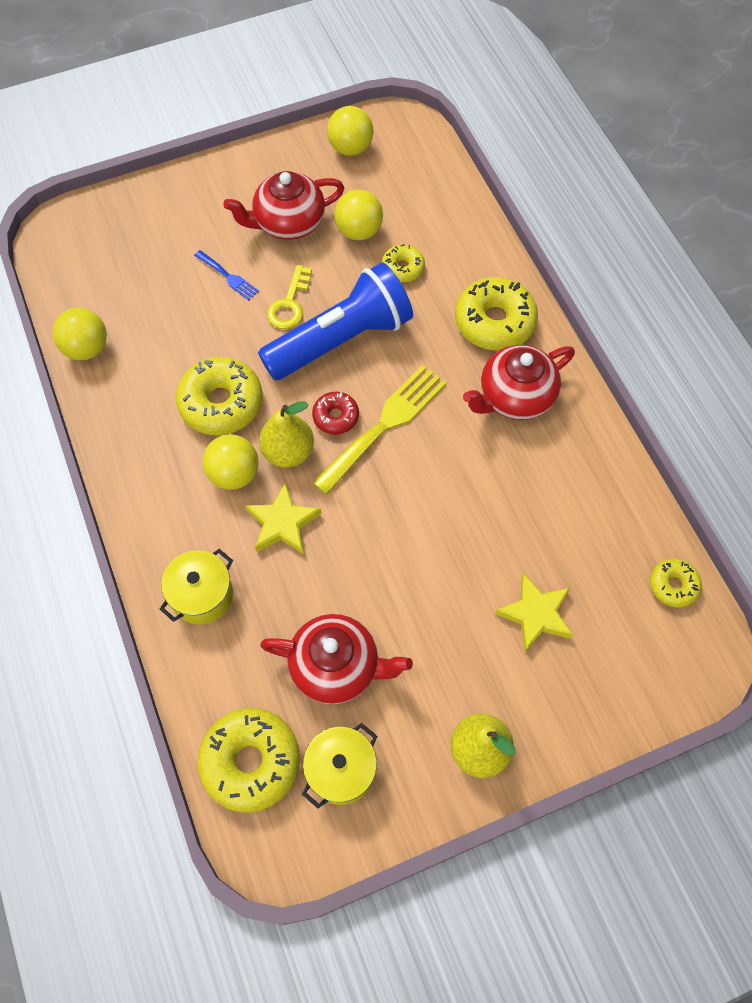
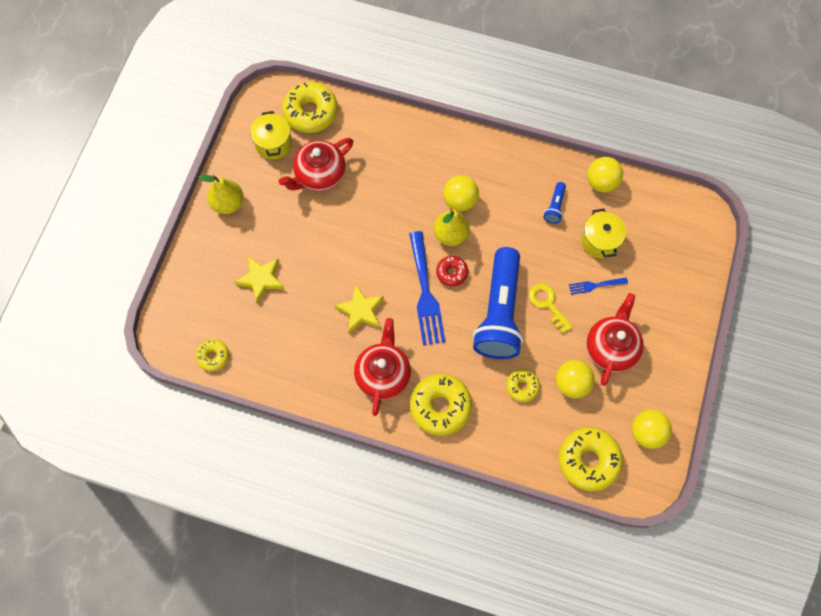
camera: 130 degrees right, 5 degrees up
(159, 373) = (554, 207): none -> blue flashlight
(202, 595) = (406, 144): yellow pot -> yellow pot (600, 241)
(221, 403) = (509, 223): yellow donut -> yellow donut (588, 460)
(282, 523) = (412, 203): yellow star -> yellow star (361, 311)
(384, 424) = (425, 293): yellow fork -> blue fork

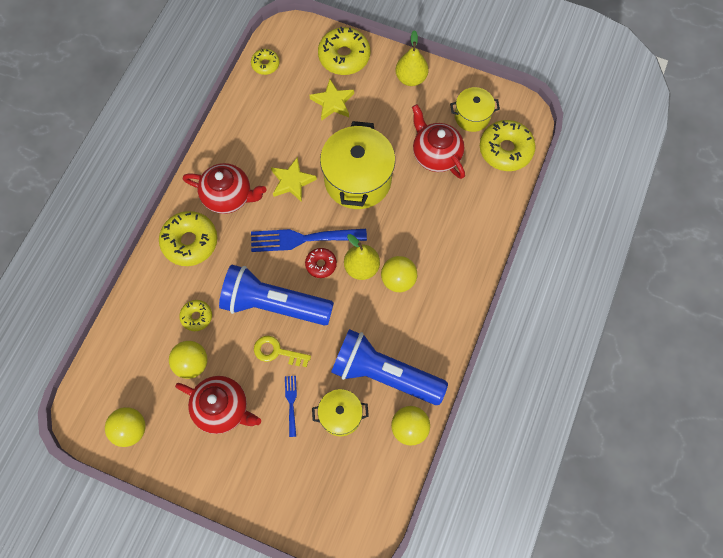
camera: 95 degrees right, 0 degrees up
(354, 246) = (357, 180): none -> yellow pot
(547, 304) = (277, 352): yellow key -> yellow key turned 135 degrees counterclockwise
(554, 207) = (384, 374): blue flashlight -> blue flashlight, size x2.48
(588, 460) = (115, 368): yellow donut -> yellow donut (344, 56)

